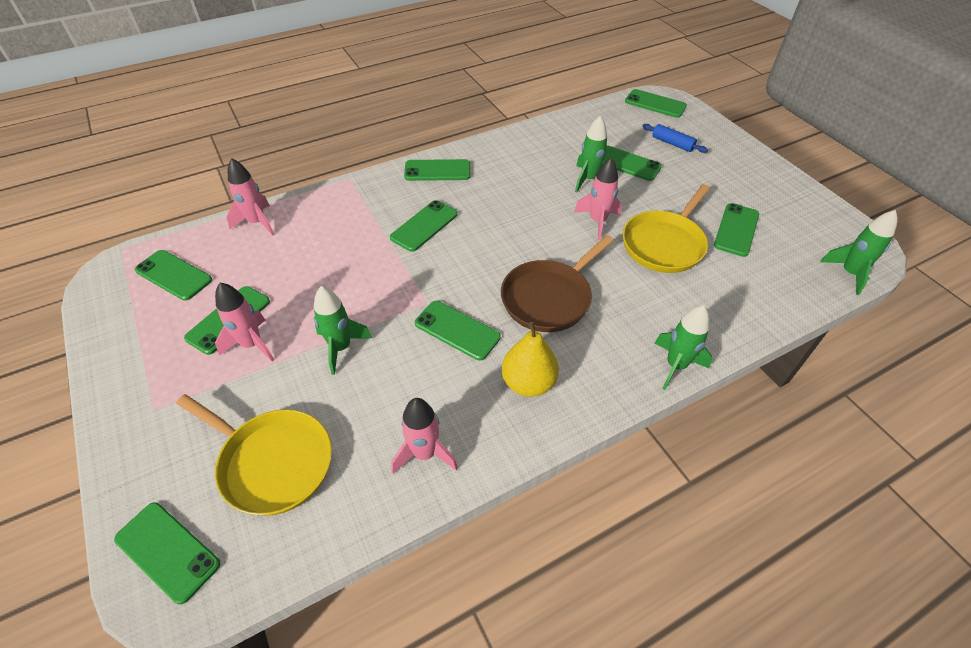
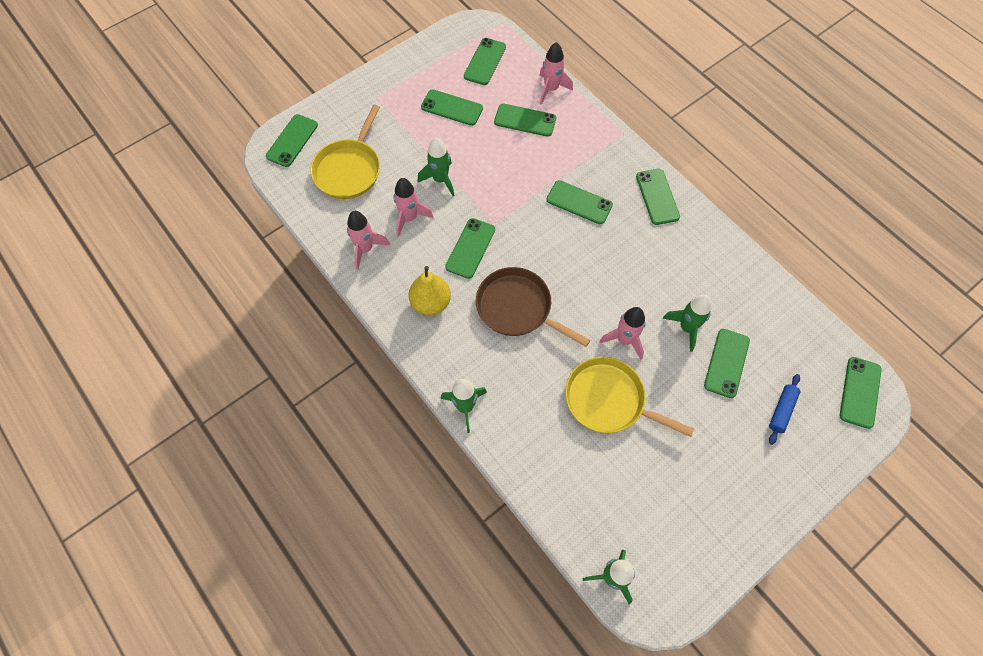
camera: 80 degrees right, 15 degrees up
(252, 344) = (433, 128): pink rocket -> pink rocket (409, 218)
(736, 230) = (649, 470): green phone -> green phone (525, 120)

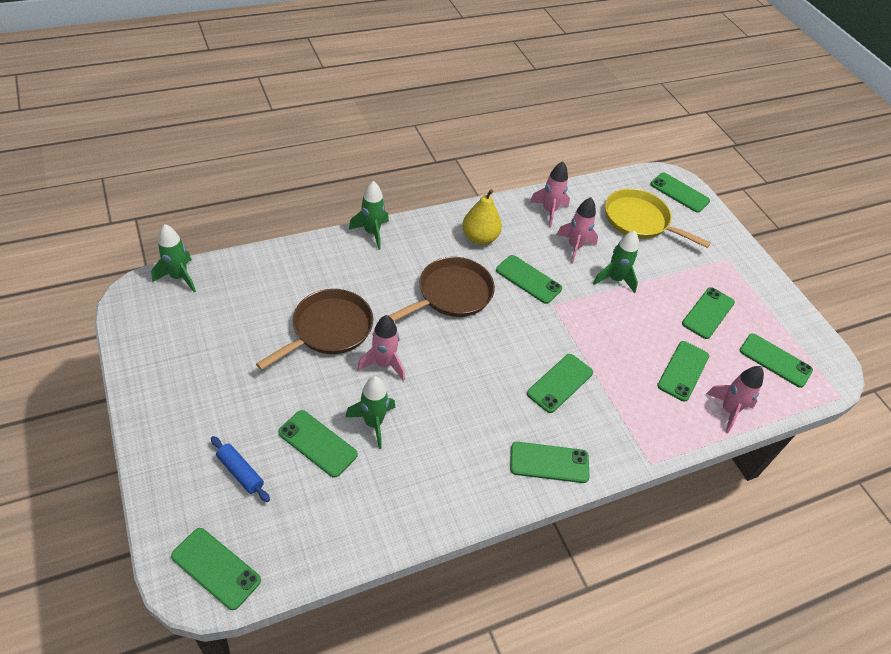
camera: 100 degrees right, 15 degrees down
(608, 400) = (329, 329): yellow pan -> brown pan

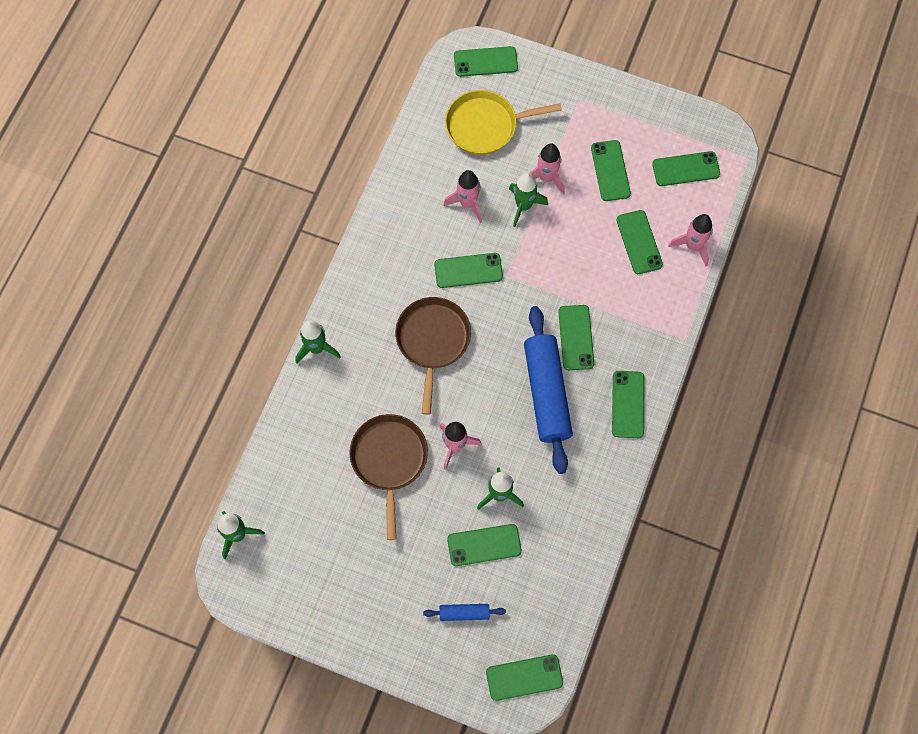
camera: 40 degrees left, 20 degrees up
(479, 238) = (395, 268): yellow pear -> none
(493, 395) = (547, 393): none -> blue rolling pin
(549, 211) = (415, 187): pink rocket -> pink rocket (546, 178)
(549, 462) = (628, 404): green phone -> green phone turned 45 degrees counterclockwise

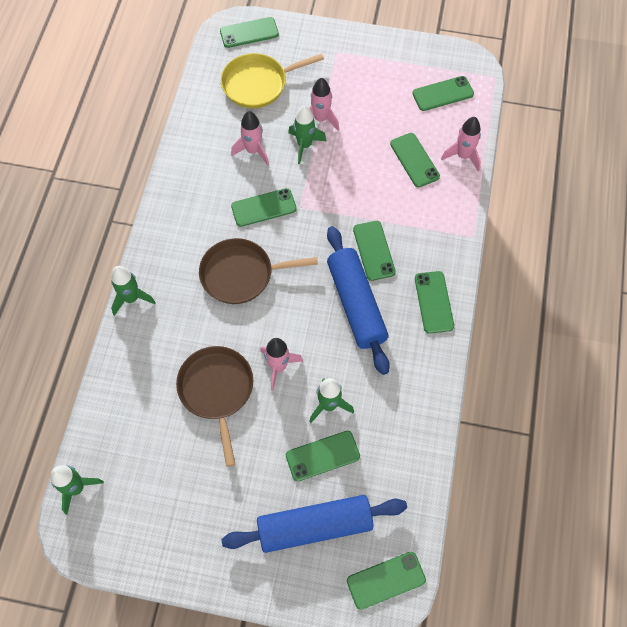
camera: 10 degrees left, 5 degrees down
(432, 341) = (241, 274): brown pan -> brown pan turned 90 degrees counterclockwise
(464, 613) = (315, 526): blue rolling pin -> blue rolling pin, size x2.23
(610, 171) = (376, 105): green phone -> none

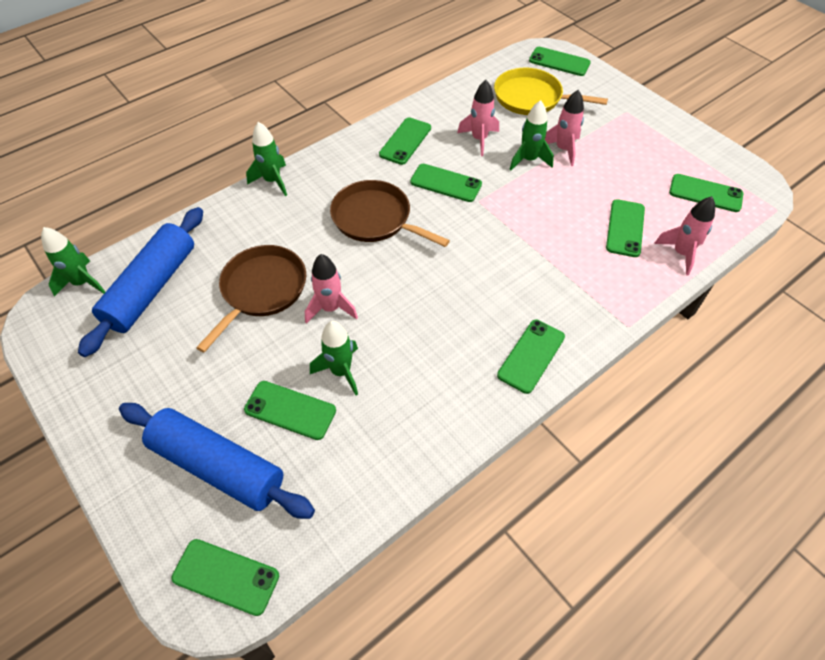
camera: 40 degrees right, 10 degrees down
(356, 304) = (452, 307): blue rolling pin -> blue rolling pin (152, 288)
(374, 250) = (513, 275): green phone -> green phone (405, 141)

